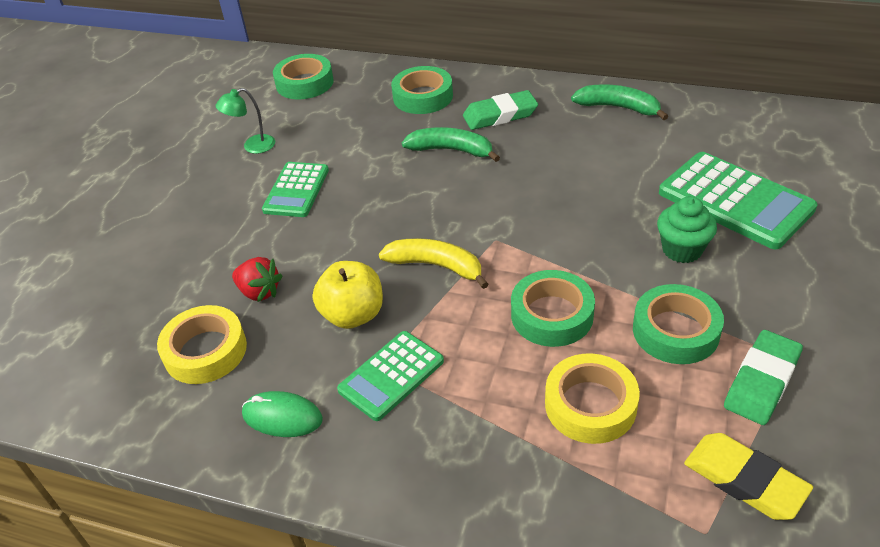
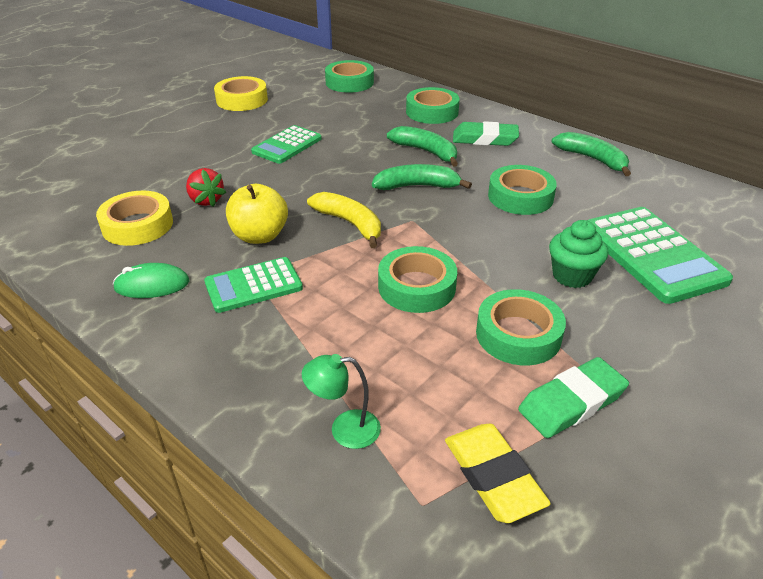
camera: 20 degrees right, 5 degrees down
(252, 146) = (279, 111): green lamp -> green lamp (344, 429)
(282, 417) = (152, 285): green mouse -> green mouse turned 45 degrees counterclockwise
(472, 197) = (417, 186): none -> green banana
(580, 175) = (520, 197): none -> green tape
(590, 405) = (397, 363): yellow tape -> yellow tape (242, 100)

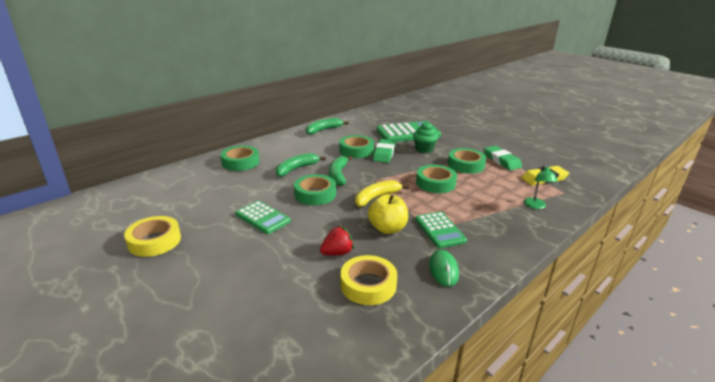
camera: 85 degrees left, 10 degrees down
(349, 82) = (162, 188): green tape -> green tape (315, 194)
(485, 139) = (288, 151): green eraser -> green eraser (384, 153)

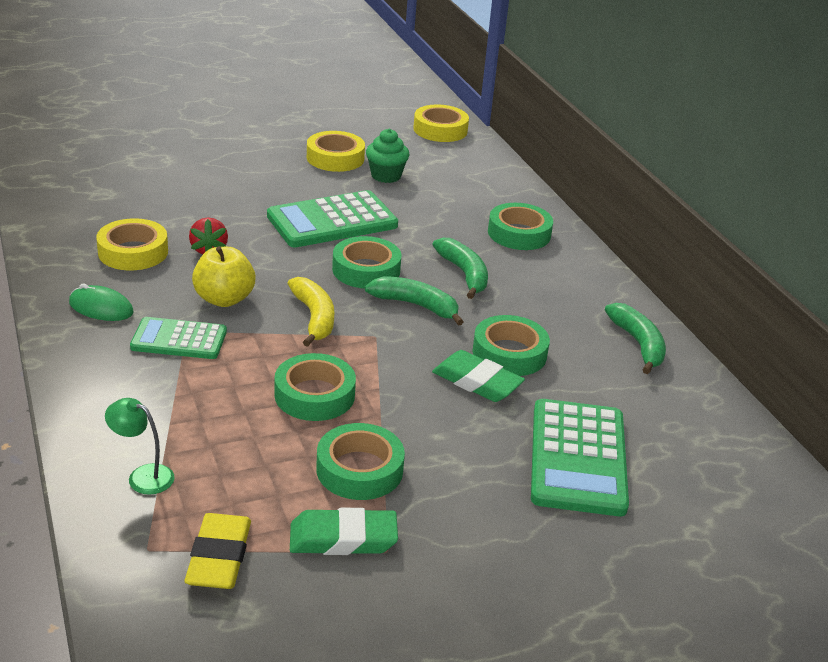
camera: 110 degrees right, 5 degrees up
(84, 209) = (440, 130): none -> yellow tape
(263, 218) = (332, 221): green calculator -> green calculator, size x1.61
(424, 149) = (470, 443): green cupcake -> green cupcake (386, 176)

